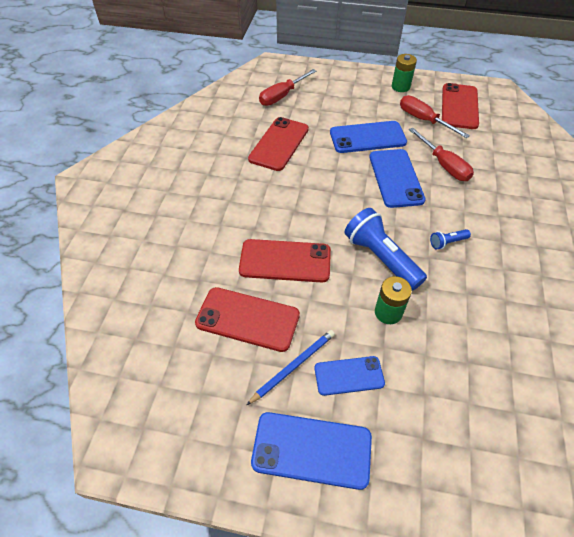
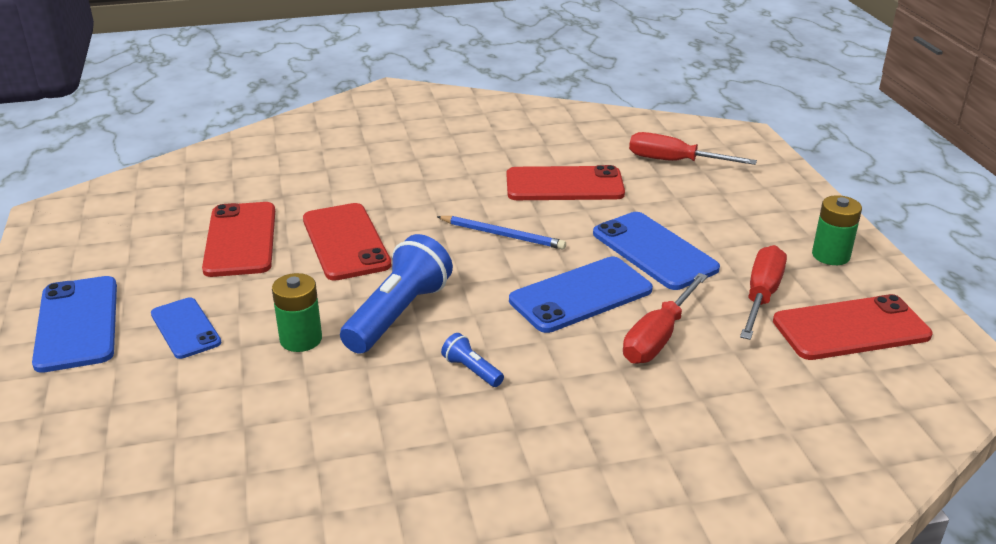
camera: 65 degrees right, 20 degrees down
(293, 366) = (185, 286): blue pencil -> blue pencil (502, 235)

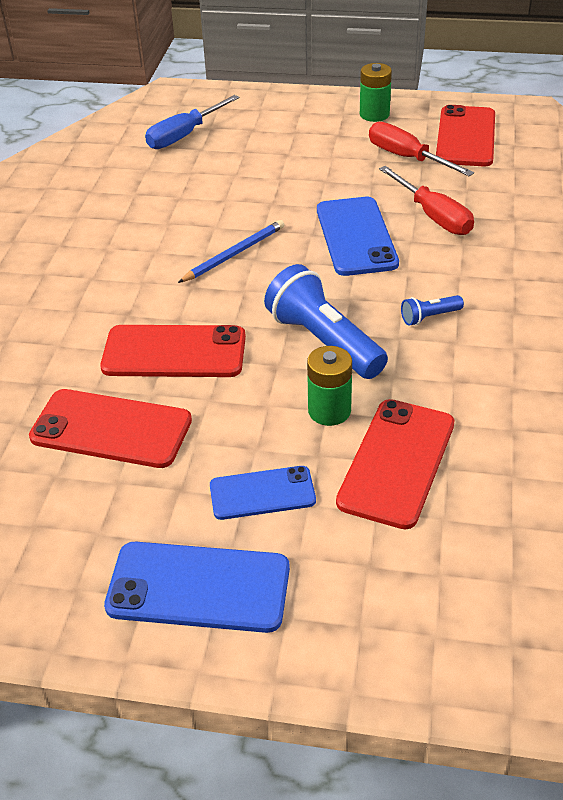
camera: 65 degrees left, 10 degrees up
(564, 185) = (175, 200): red phone -> red phone (396, 462)
(654, 251) = (316, 185): blue phone -> none
(674, 161) = (184, 135): red screwdriver -> blue screwdriver

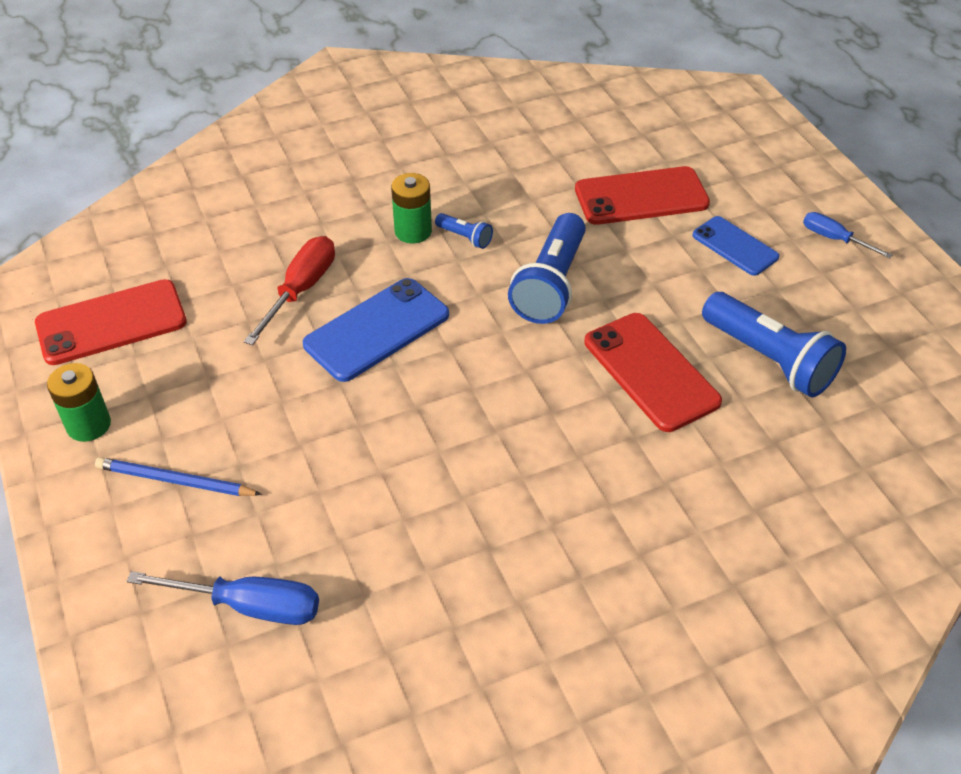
camera: 125 degrees left, 5 degrees up
(111, 429) = (769, 359): red phone -> blue flashlight
(198, 587) = (834, 239): blue phone -> blue screwdriver
(234, 254) = (476, 407): blue pencil -> blue pencil (176, 481)
(329, 411) = (625, 248): green battery -> green battery (413, 231)
(407, 158) = (188, 353): red screwdriver -> none

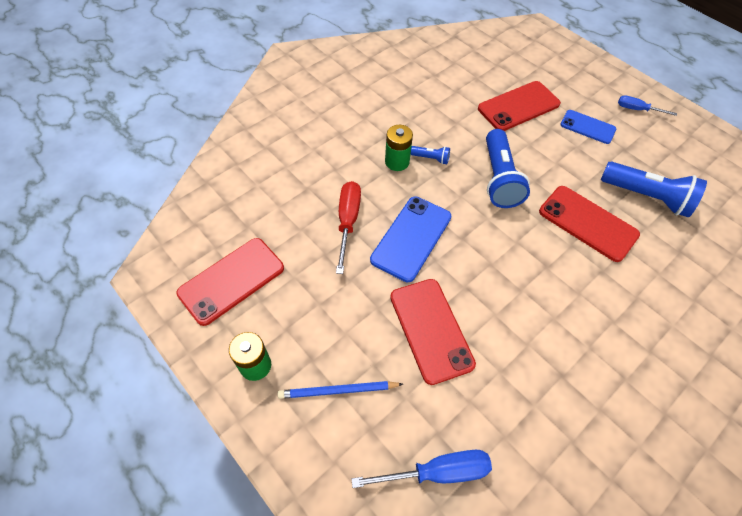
camera: 20 degrees left, 10 degrees up
(338, 445) = (431, 329): none -> red phone

